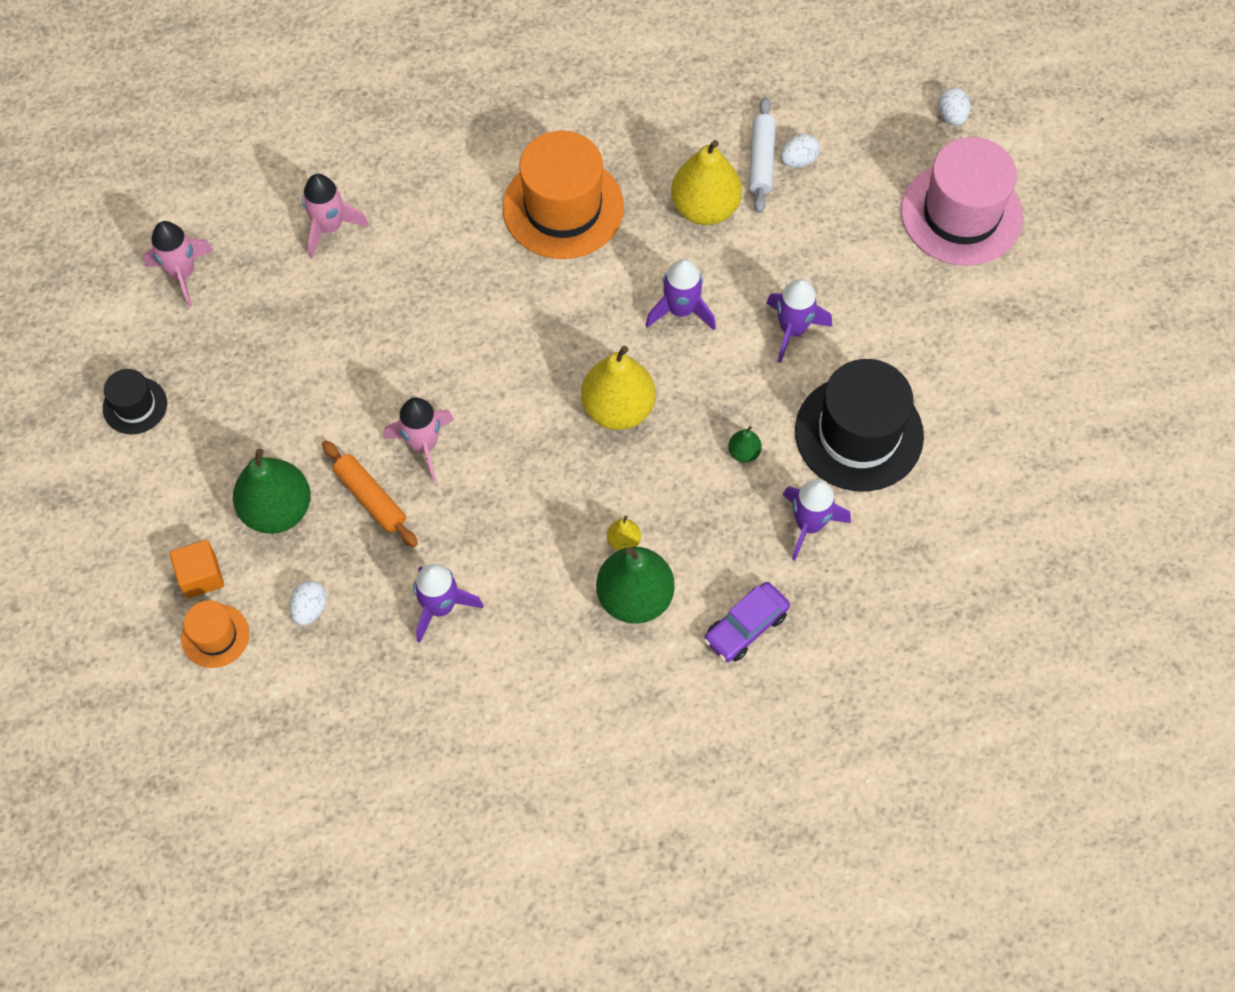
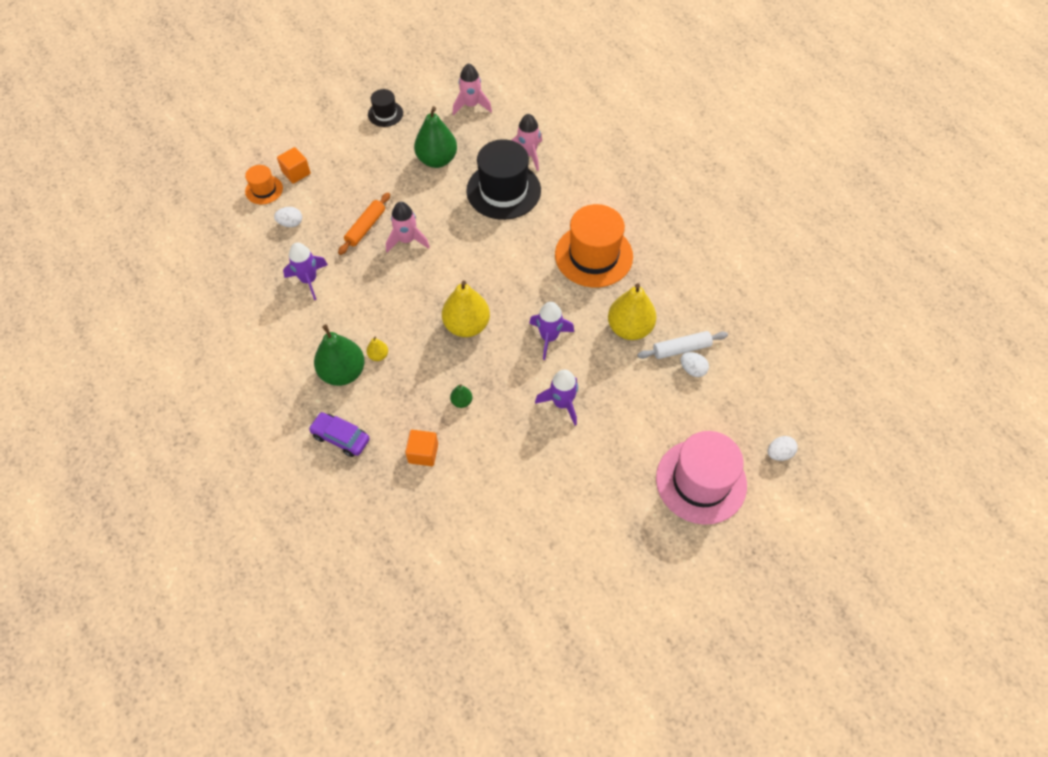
camera: 70 degrees right, 5 degrees down
(277, 510) = (345, 190): green pear -> green pear (437, 160)
(809, 525) = (423, 453): purple rocket -> orange cube
(859, 433) = (500, 464): black hat -> black hat (503, 190)

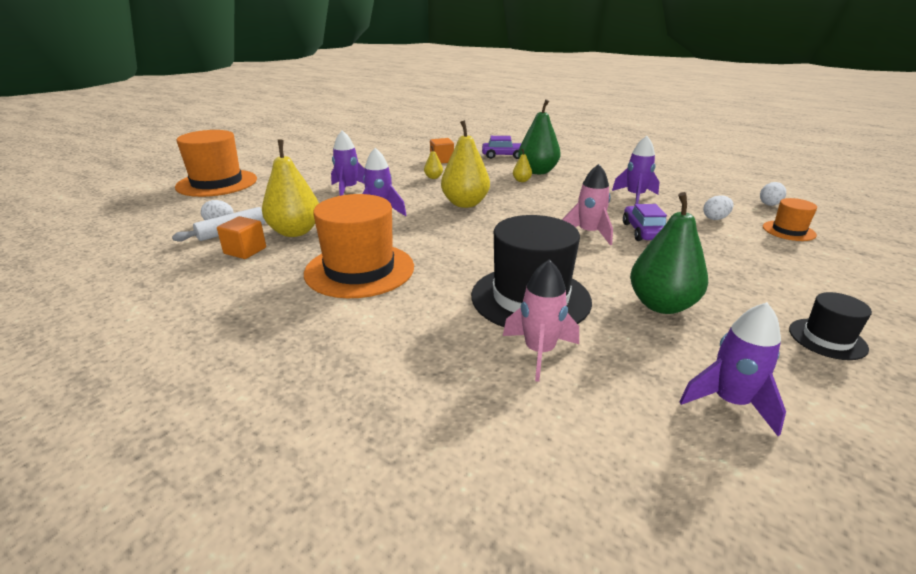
camera: 155 degrees right, 30 degrees down
(296, 173) = (790, 249): orange cube -> orange cube (245, 251)
(365, 227) = (643, 232): orange rolling pin -> purple car
(461, 401) = (433, 177): green pear -> yellow pear
(471, 105) = (730, 402): pink rocket -> purple rocket
(701, 481) = (217, 183): pink hat -> orange hat
(779, 453) = (137, 202): white egg -> white egg (769, 204)

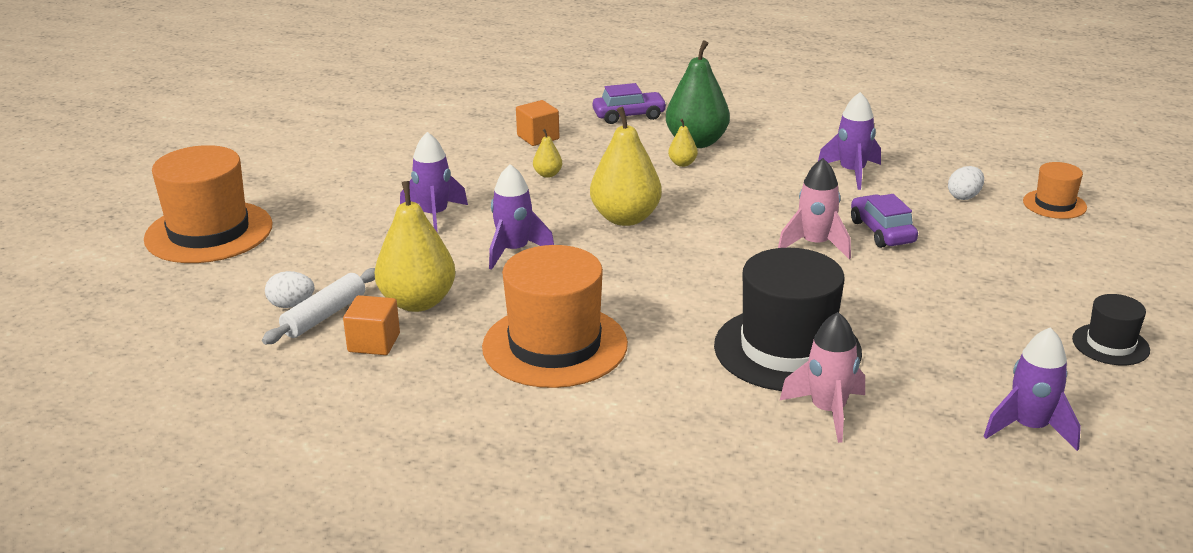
camera: 15 degrees left, 0 degrees up
(661, 305) = (935, 333): green pear -> none
(769, 204) = (1025, 162): white egg -> none

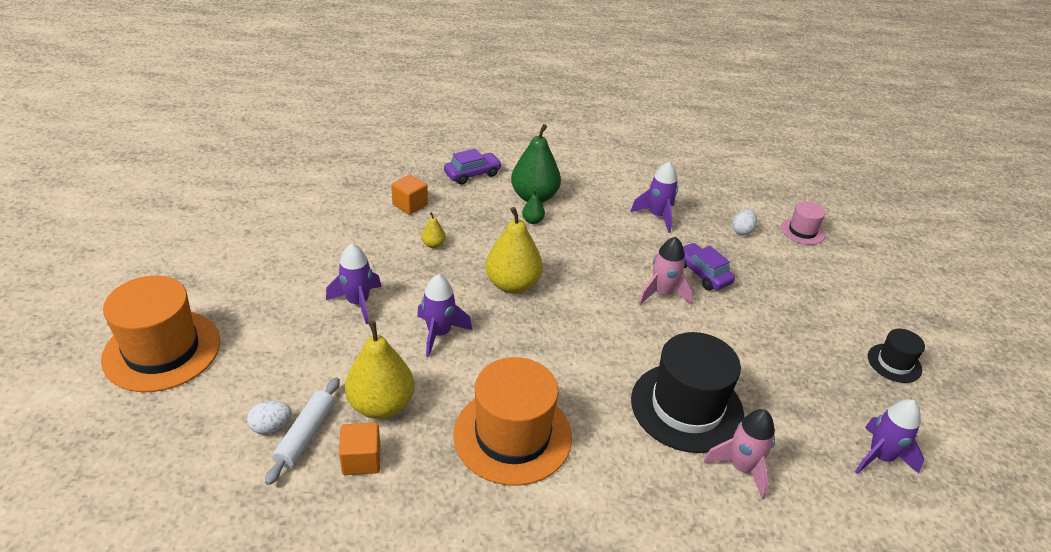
camera: 20 degrees left, 10 degrees up
(682, 163) = (532, 221): yellow pear -> green pear
(1054, 204) = (802, 231): orange hat -> pink hat

